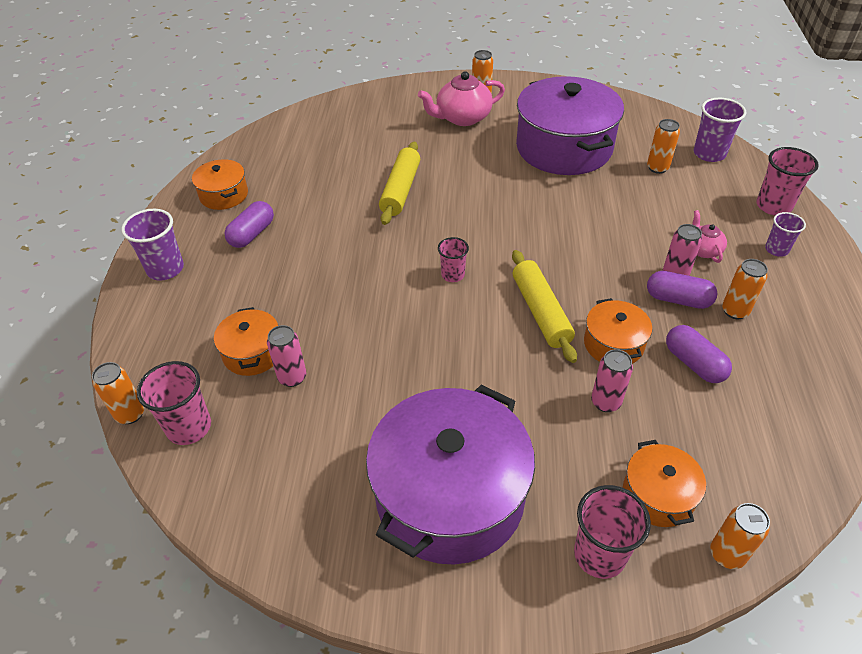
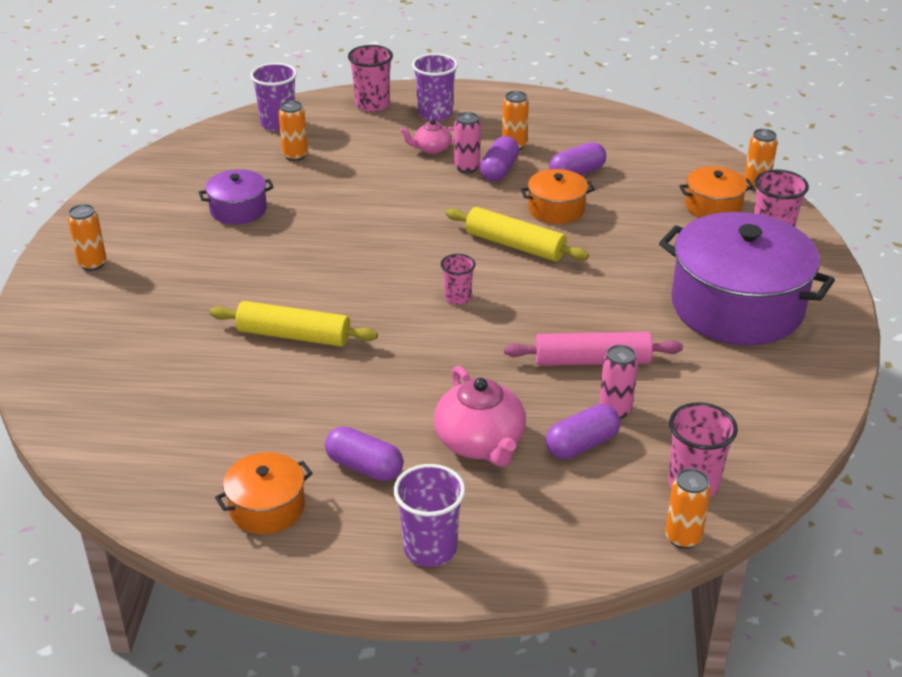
camera: 90 degrees left, 10 degrees down
(252, 353) = (581, 444): orange pot -> purple capsule
(361, 364) = (592, 361): none -> pink rolling pin
(462, 118) = (142, 282): pink teapot -> pink teapot (480, 443)
(541, 312) = (515, 245): yellow rolling pin -> yellow rolling pin turned 45 degrees clockwise
(564, 148) = (238, 210): purple pot -> purple pot, size x0.48
(605, 402) = (624, 220): pink can -> none
(776, 249) = (435, 114): purple cup -> purple cup, size x1.60

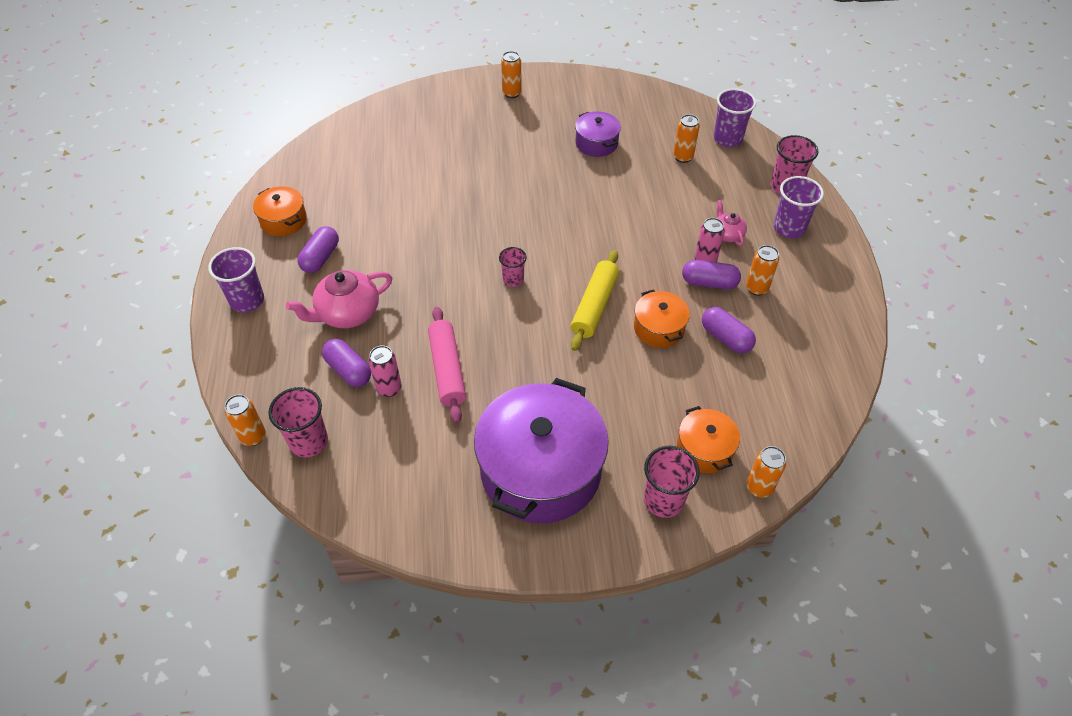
camera: 80 degrees right, 15 degrees up
(294, 335) = (451, 200): yellow rolling pin -> none

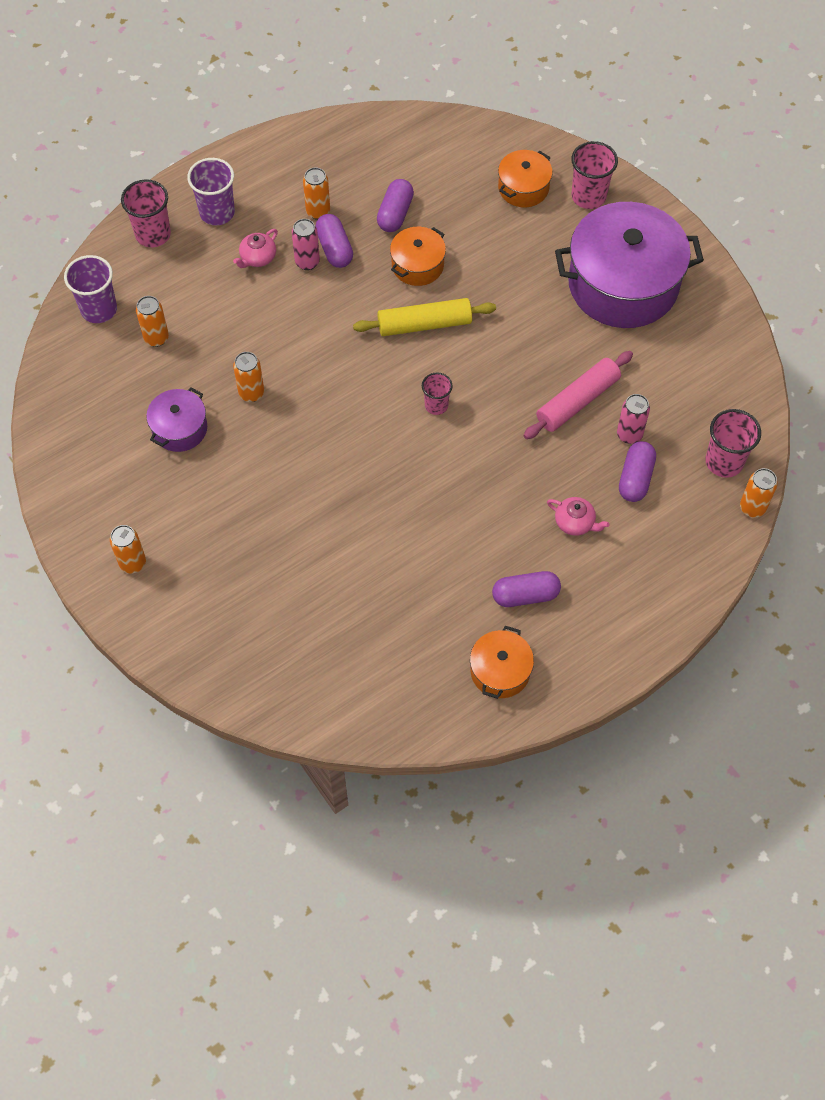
camera: 120 degrees left, 10 degrees up
(247, 300) = (624, 625): purple cup -> none
(347, 313) = (575, 522): pink teapot -> pink teapot, size x0.55
(759, 487) = (533, 144): orange can -> orange can (251, 393)

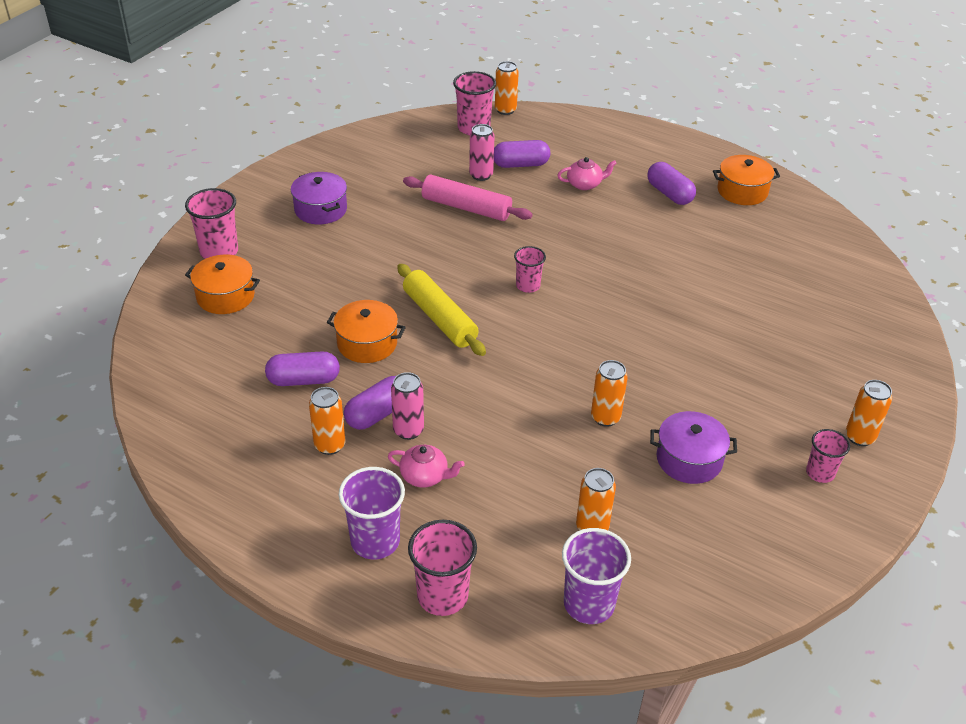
camera: 115 degrees left, 20 degrees down
(116, 511) = (820, 473): none -> pink cup
(575, 522) = (585, 184): pink teapot -> pink teapot turned 75 degrees clockwise
(623, 284) = (320, 209): purple pot -> purple pot, size x0.48

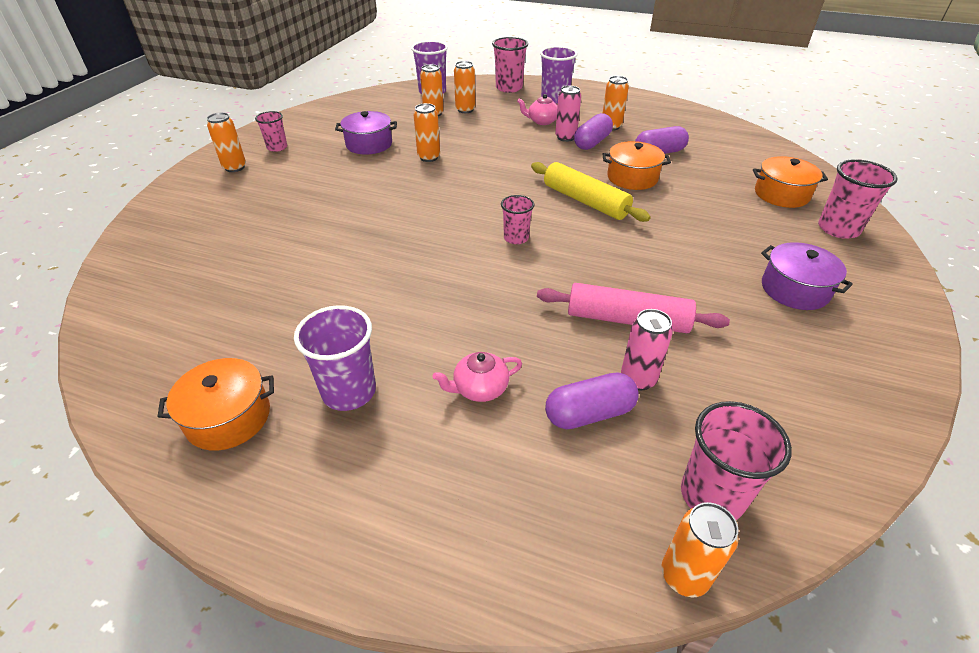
camera: 170 degrees right, 0 degrees up
(538, 530) = (465, 110): none -> orange can
(669, 194) = (349, 391): purple capsule -> purple cup

